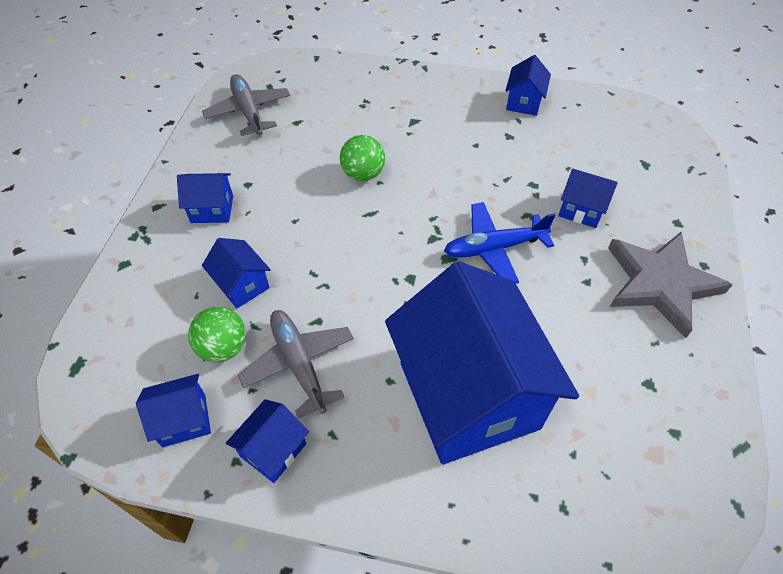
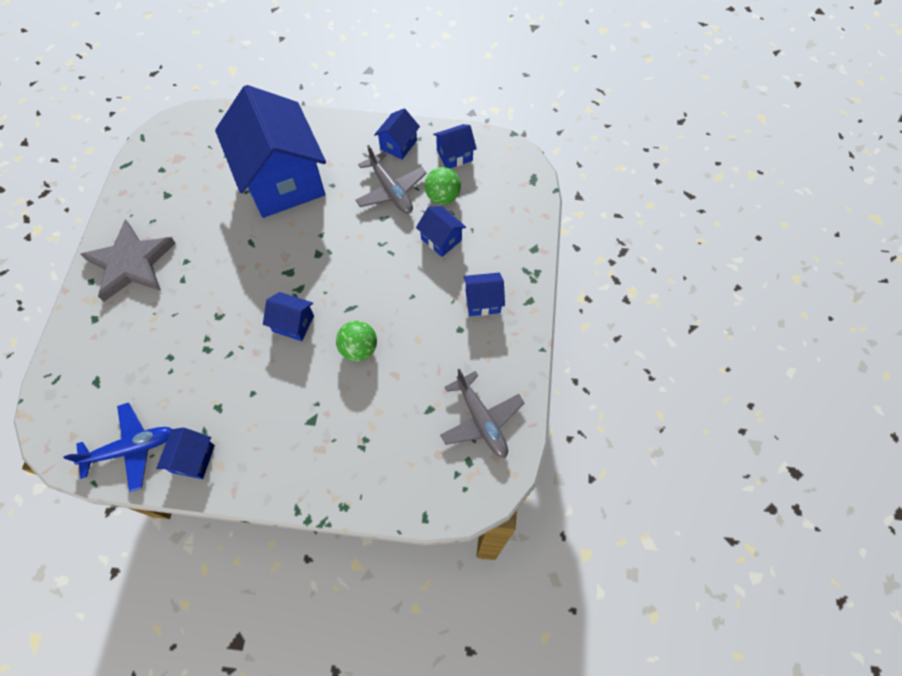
camera: 175 degrees right, 10 degrees up
(494, 248) = (251, 283): blue plane -> blue plane (132, 448)
(581, 210) = (171, 325): blue house -> blue house (293, 323)

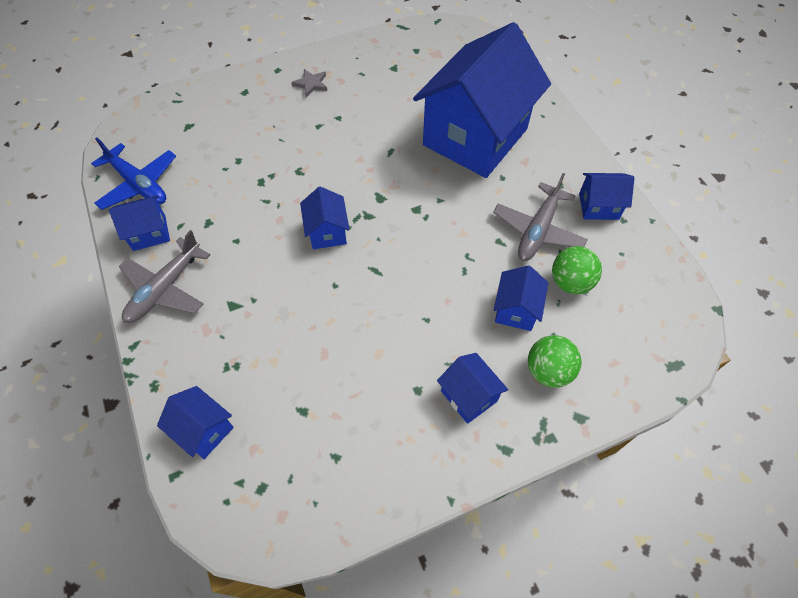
camera: 60 degrees right, 5 degrees down
(131, 263) = (311, 84): grey star -> grey star, size x0.41
(359, 348) = (334, 303): green ball -> green ball (548, 371)
(454, 155) = (632, 265): blue house -> blue house (204, 430)
(481, 420) = (319, 475): grey plane -> grey plane (165, 289)

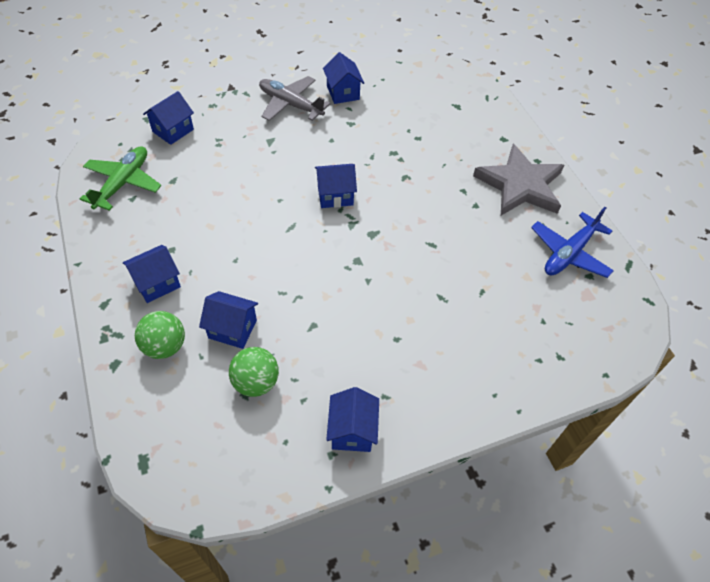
camera: 90 degrees right, 5 degrees down
(139, 184) = (391, 83): blue plane -> blue plane (569, 253)
(307, 476) = (123, 183): none -> green plane
(311, 84) = (520, 185): grey star -> grey star, size x2.45
(475, 137) = (455, 320): blue house -> none
(538, 230) = (323, 362): grey plane -> none

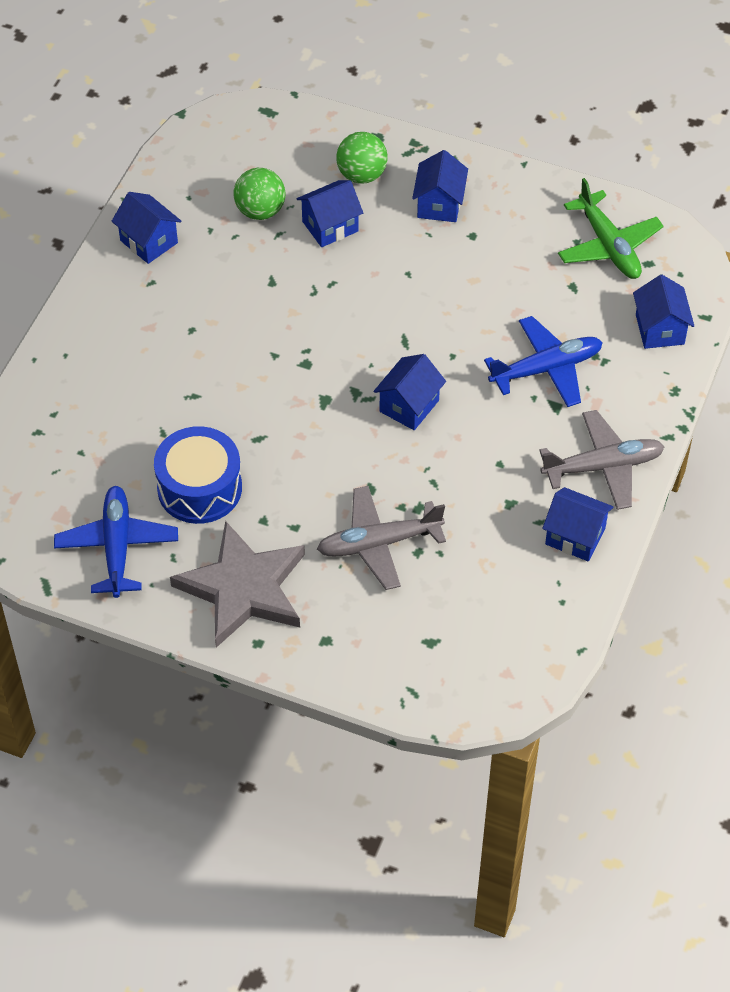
camera: 135 degrees right, 0 degrees up
(248, 157) = (546, 369): none -> blue plane
(432, 154) = (378, 543): none -> grey plane
(492, 246) = (199, 488): none -> blue drum

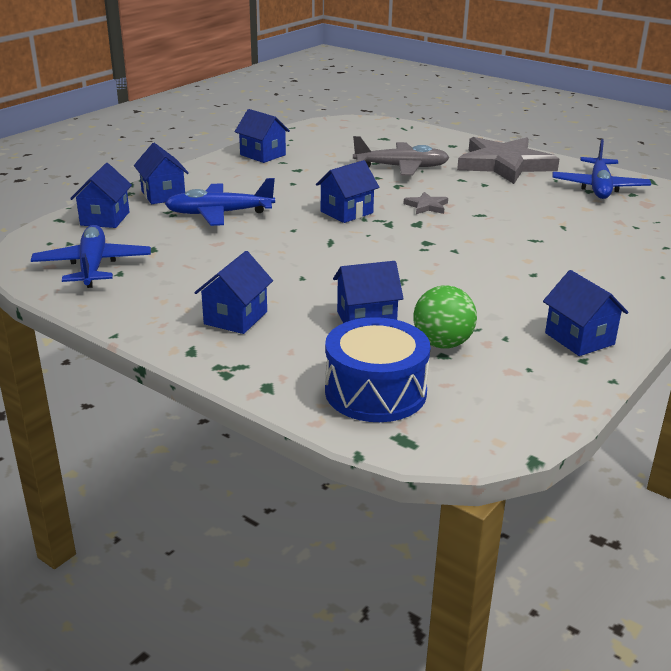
camera: 165 degrees left, 25 degrees down
(199, 488) = (533, 200): blue drum -> blue drum (375, 392)
(322, 443) = (426, 206): none -> grey star
(361, 175) = (308, 355): green ball -> none
(603, 466) = (217, 173): grey plane -> none
(608, 246) = (93, 266): green plane -> blue plane
(633, 395) = (163, 195): none -> blue house

